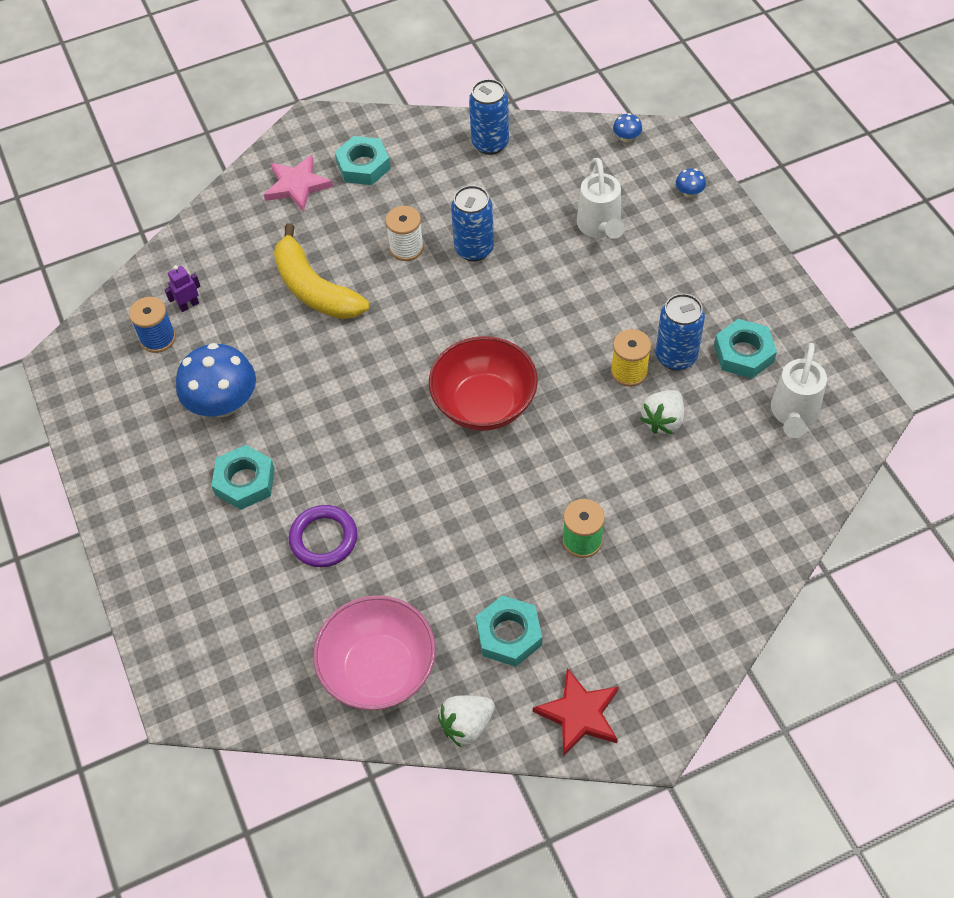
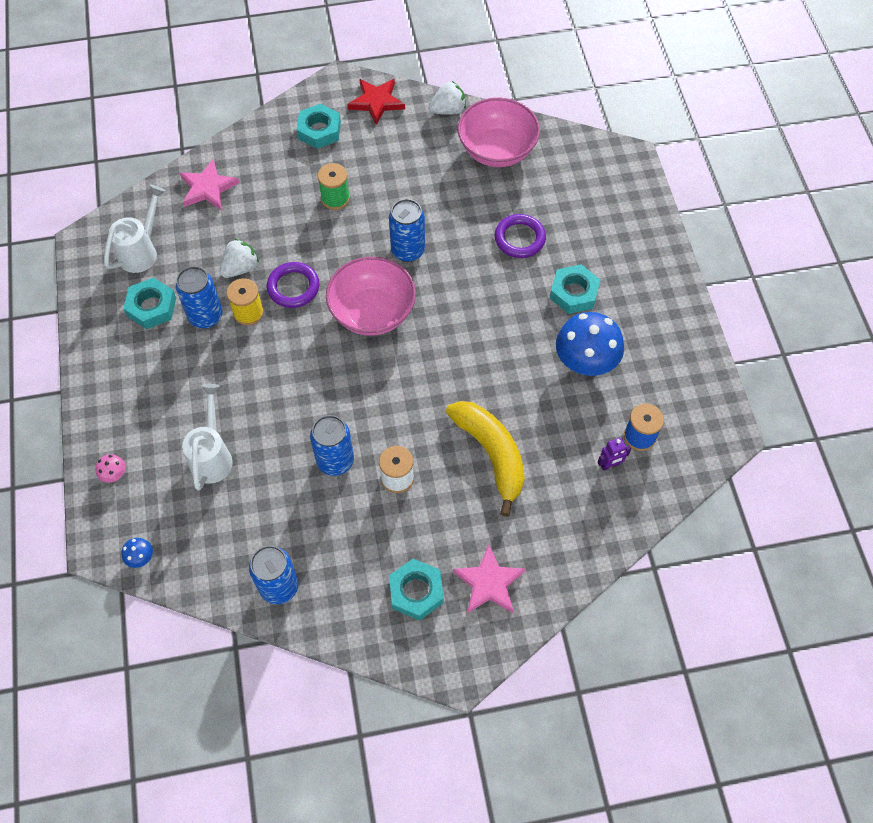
camera: 170 degrees left, 5 degrees up
(464, 489) = (408, 250): none -> blue can
(484, 404) = (372, 312): red bowl -> pink bowl
(509, 634) = (406, 152): turquoise nut -> turquoise nut (319, 130)
(589, 412) = (293, 287): none -> purple ring
(689, 193) = (114, 474): blue mushroom -> pink mushroom
(757, 516) = (208, 188): none -> pink star

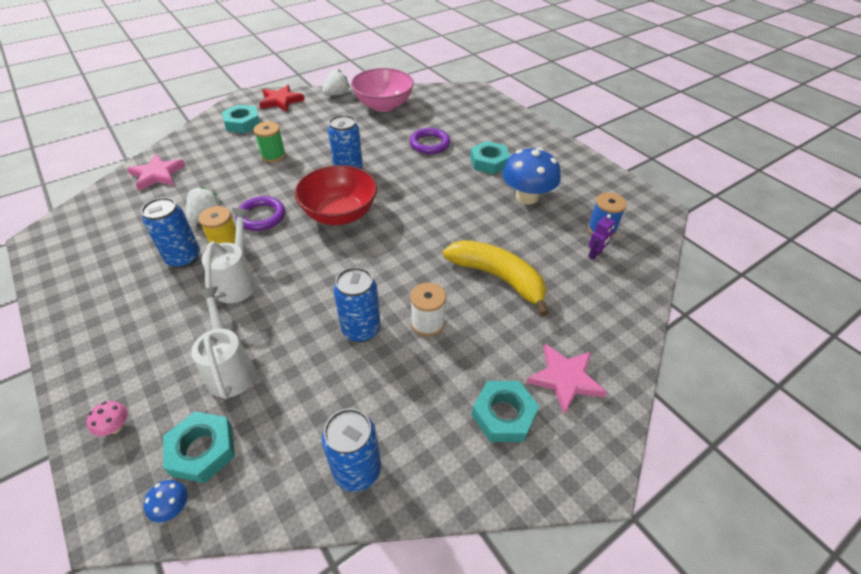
camera: 25 degrees left, 15 degrees down
(142, 251) = (104, 229): white watering can -> white watering can (238, 281)
(151, 307) = (124, 266): turquoise nut -> turquoise nut (202, 450)
(372, 312) = (340, 214): pink bowl -> red bowl

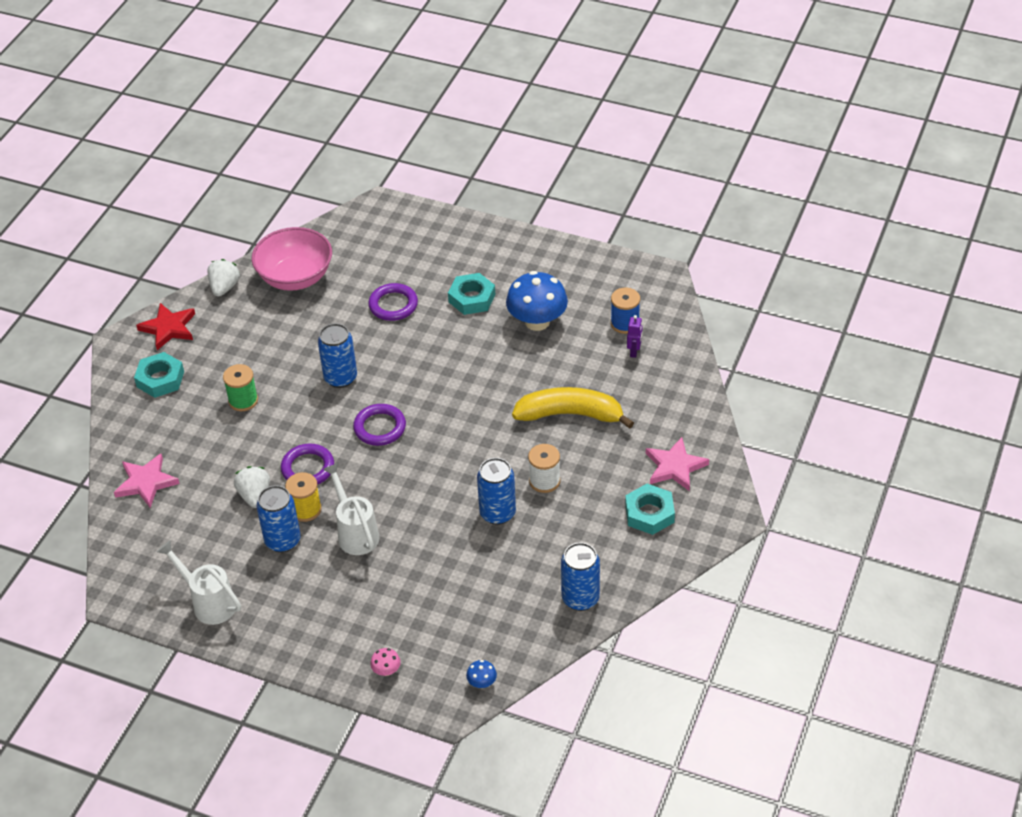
camera: 30 degrees left, 0 degrees up
(202, 450) = (465, 647): turquoise nut -> none
(230, 368) = (425, 593): white watering can -> white watering can (208, 602)
(340, 214) = (380, 427): red bowl -> purple ring

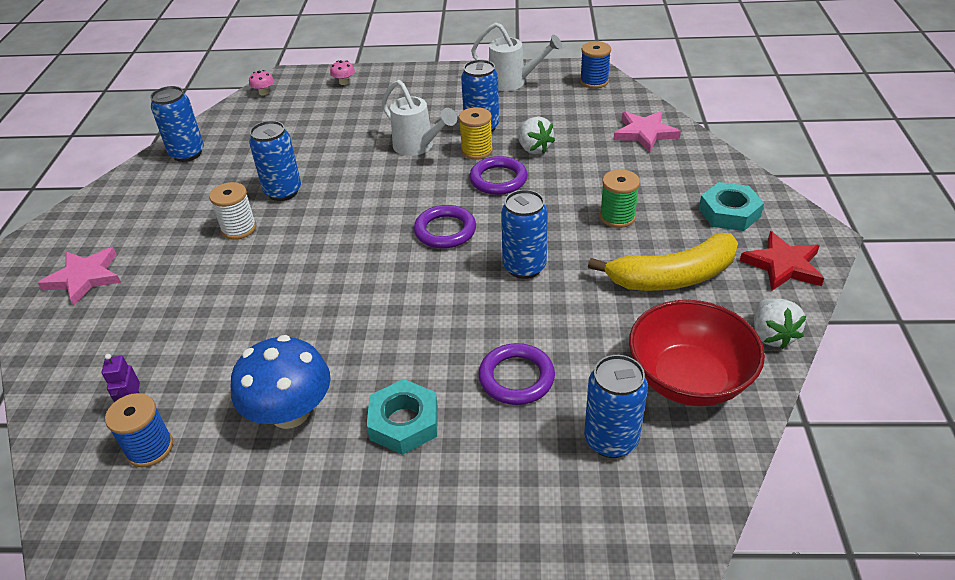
camera: 160 degrees right, 5 degrees down
(129, 574) = (594, 81): none -> blue spool
(295, 277) = (688, 379): pink bowl -> red bowl
(363, 259) = (611, 440): none -> blue can
(482, 682) = (264, 92): blue mushroom -> pink mushroom
(570, 414) = (219, 300): yellow banana -> yellow banana (672, 277)
(649, 513) = (118, 229): turquoise nut -> none

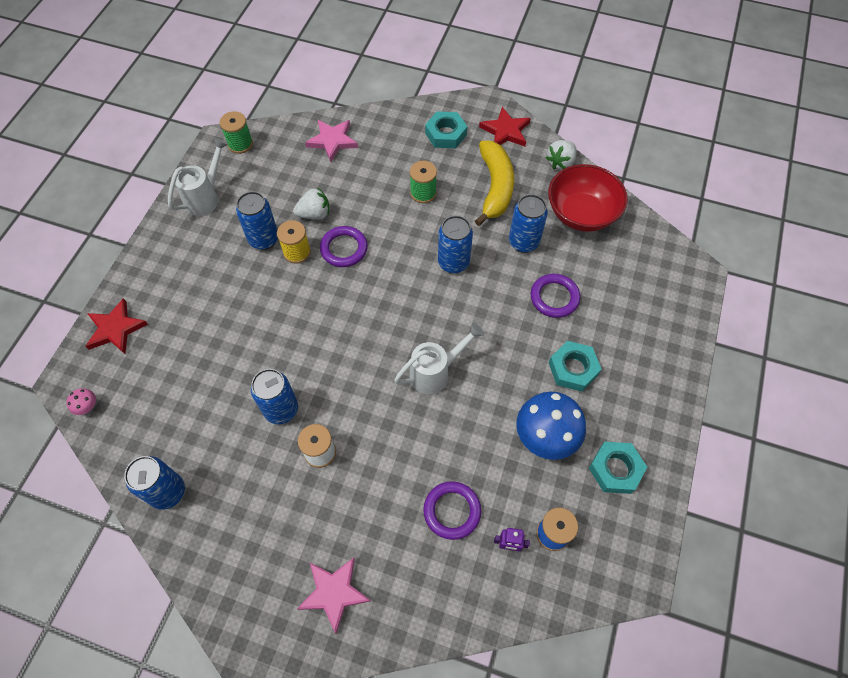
camera: 75 degrees left, 20 degrees up
(250, 504) = (615, 469): none -> turquoise nut
(344, 82) = (115, 329): pink mushroom -> red star
(418, 147) = (268, 292): white watering can -> white watering can (436, 372)
(445, 231) = (392, 300): purple ring -> purple ring (452, 511)
(594, 81) = (240, 144): blue spool -> green spool
(611, 440) = (614, 266): blue can -> blue can (523, 242)
(771, 335) = (560, 162): white strawberry -> white strawberry turned 120 degrees clockwise

